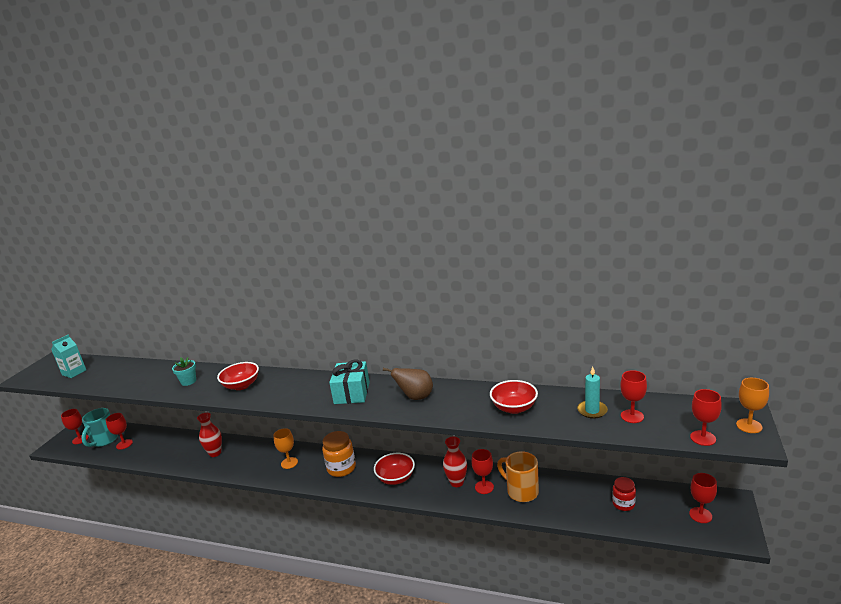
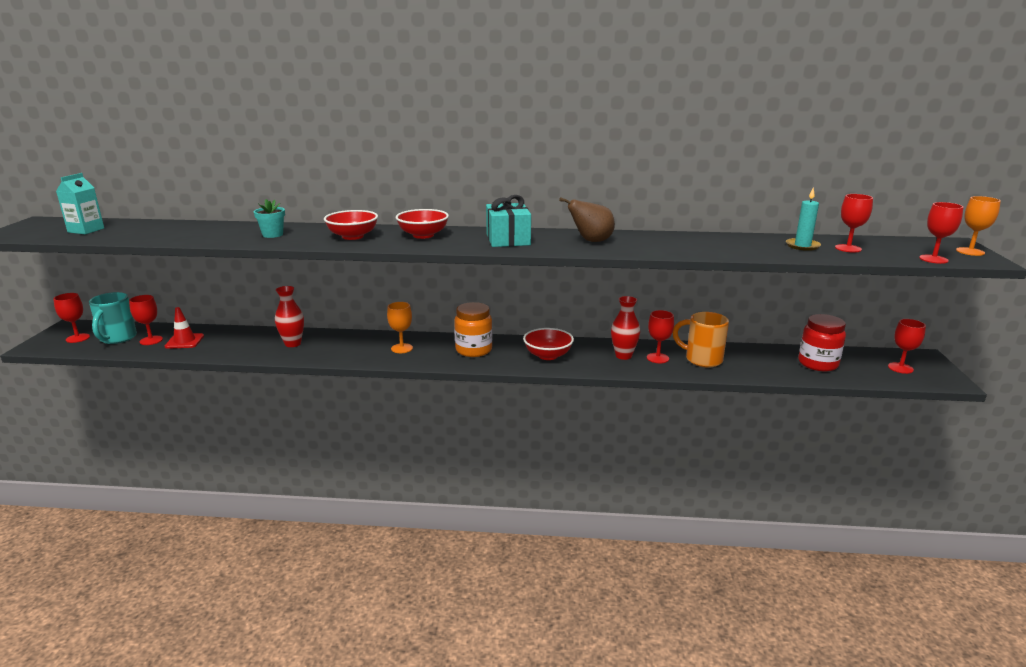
camera: 15 degrees left, 0 degrees up
(145, 446) = (184, 341): none -> red traffic cone
(514, 408) = (715, 246): red bowl -> red bowl (423, 235)
(623, 504) = (818, 364): red jar -> red jar, size x1.59

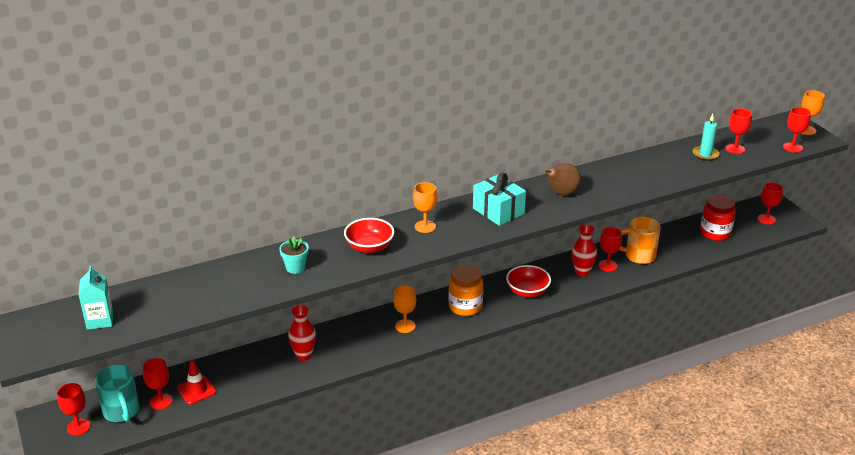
camera: 30 degrees left, 10 degrees up
(423, 235) = (425, 226): red bowl -> orange goblet

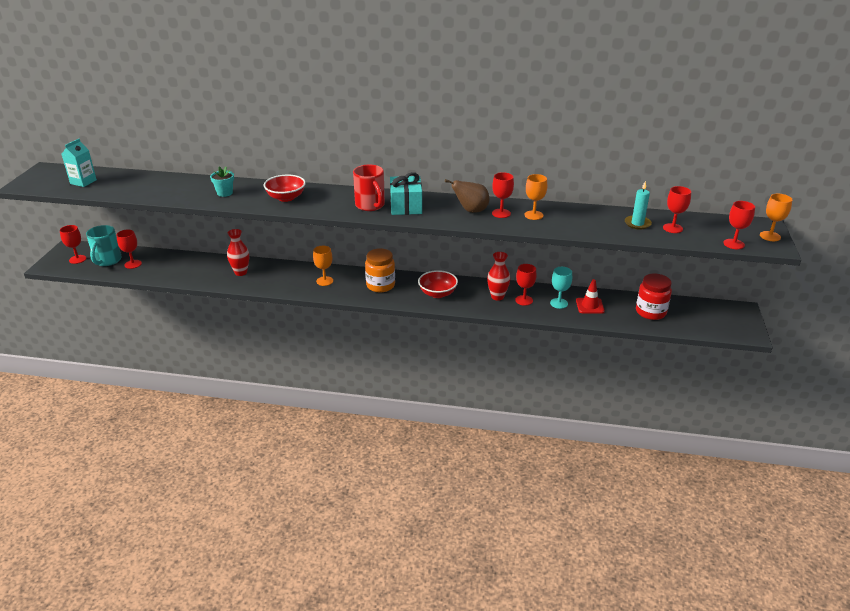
camera: 35 degrees right, 0 degrees up
(196, 390) = (158, 266): red traffic cone -> red traffic cone (590, 306)
(425, 226) = (340, 198): orange goblet -> orange goblet (533, 215)
(465, 224) = (370, 206): none -> red mug
(638, 256) = (559, 303): orange mug -> turquoise goblet
(766, 219) = (716, 319): red goblet -> red goblet (501, 213)

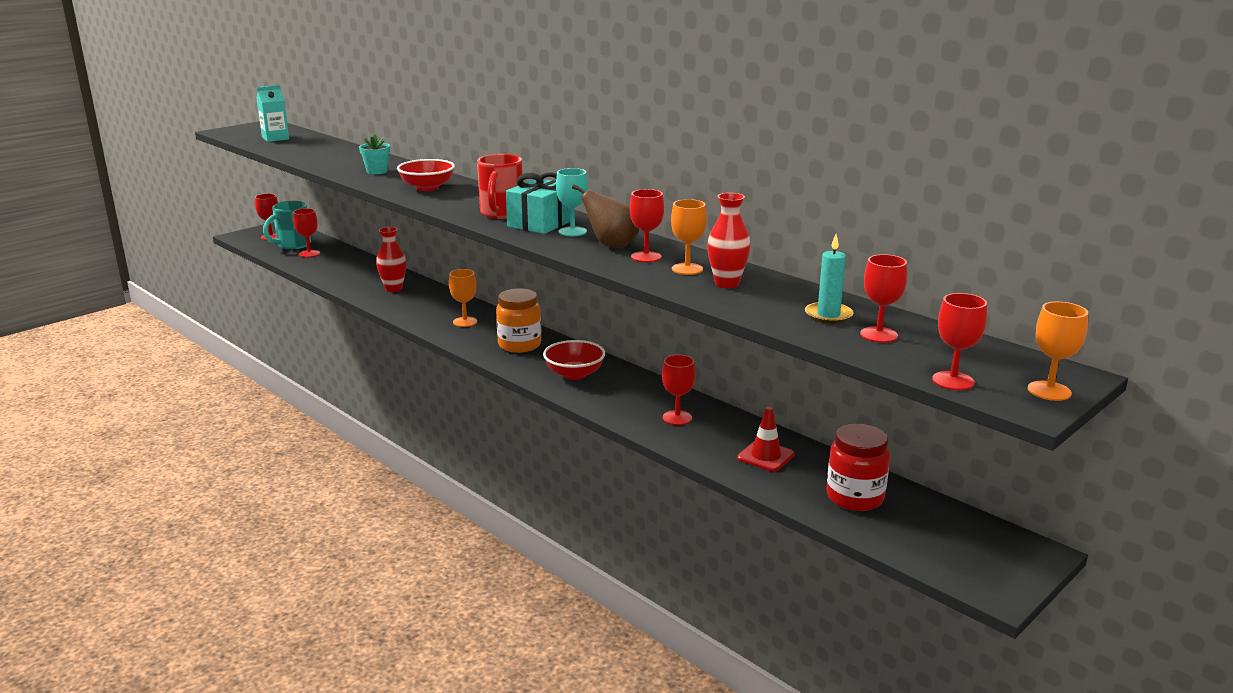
camera: 35 degrees right, 10 degrees down
(497, 297) = (646, 402): red vase -> red vase (726, 284)
(559, 303) = (722, 438): turquoise goblet -> turquoise goblet (572, 231)

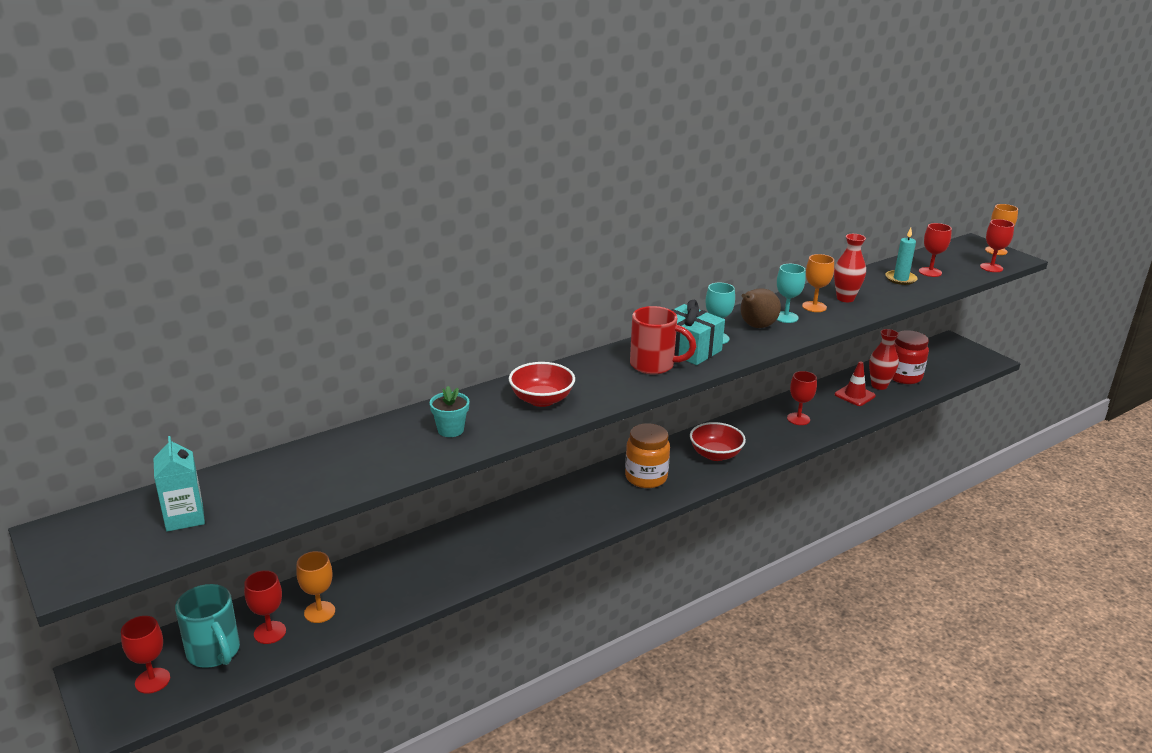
camera: 80 degrees left, 5 degrees up
(393, 289) = (456, 554): red vase -> red vase (879, 385)
(465, 322) = (578, 506): orange goblet -> orange goblet (319, 612)
(646, 257) = (785, 317): red goblet -> turquoise goblet

